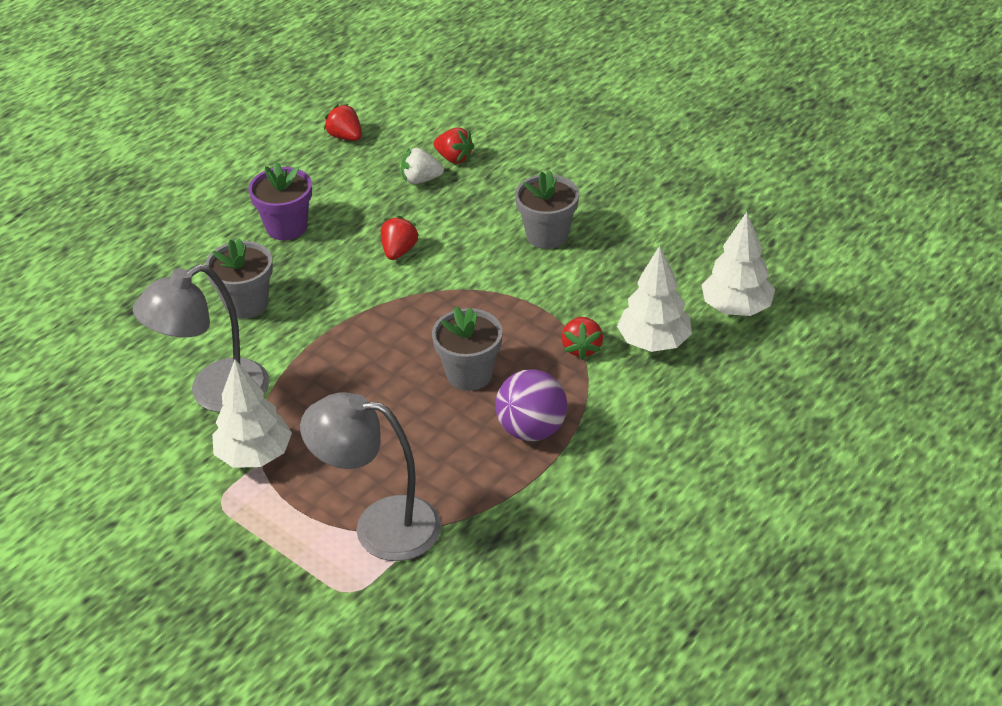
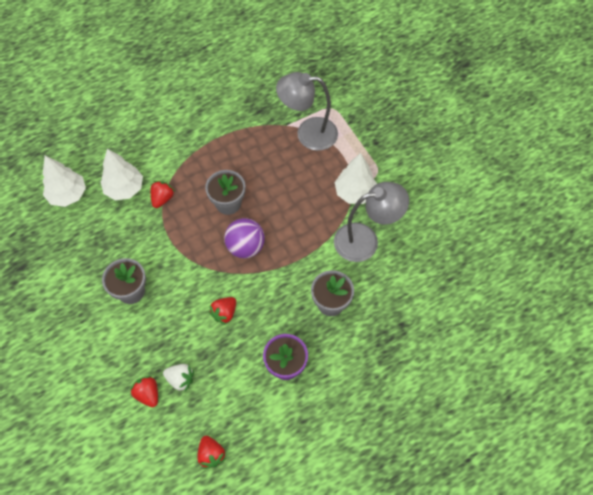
camera: 160 degrees left, 20 degrees up
(380, 526) = (308, 133): grey lamp -> grey lamp turned 150 degrees clockwise
(531, 430) = (215, 159): purple ball -> purple ball (245, 247)

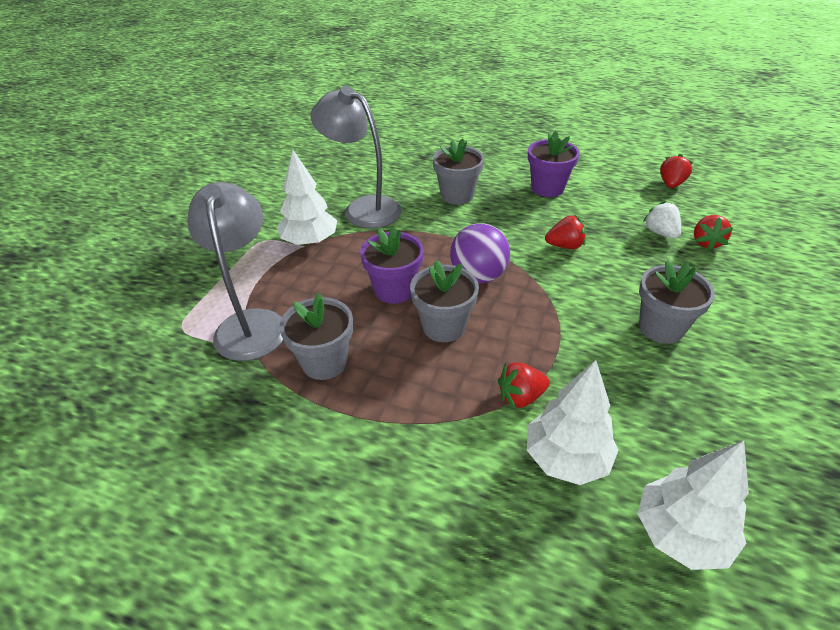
camera: 130 degrees left, 20 degrees down
(254, 145) = (324, 362): none -> grey flower pot
(274, 202) = (394, 290): none -> purple flower pot
(308, 133) = (251, 323): grey lamp -> grey lamp turned 150 degrees counterclockwise

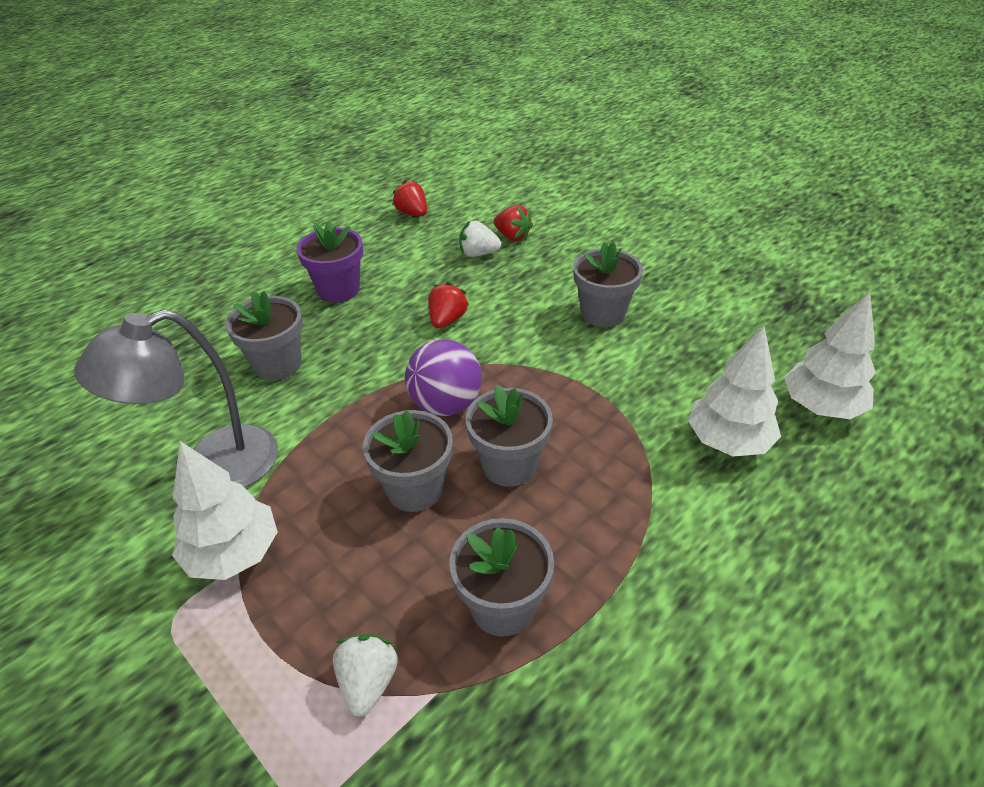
camera: 65 degrees left, 0 degrees up
(251, 323) = (368, 682): grey lamp -> white strawberry
(394, 290) = (415, 489): purple flower pot -> grey flower pot
(521, 397) = (642, 442): red strawberry -> none

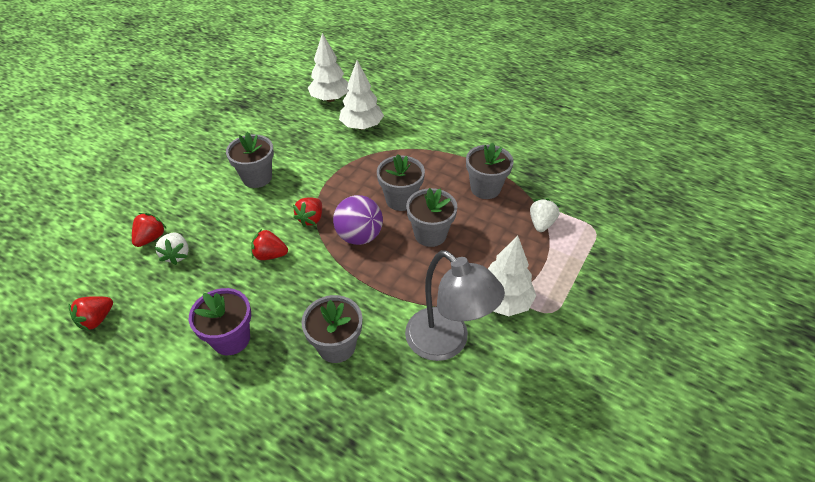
camera: 105 degrees left, 5 degrees up
(368, 682) = (541, 223): white strawberry -> white strawberry turned 120 degrees clockwise
(500, 359) = (311, 219): none -> red strawberry

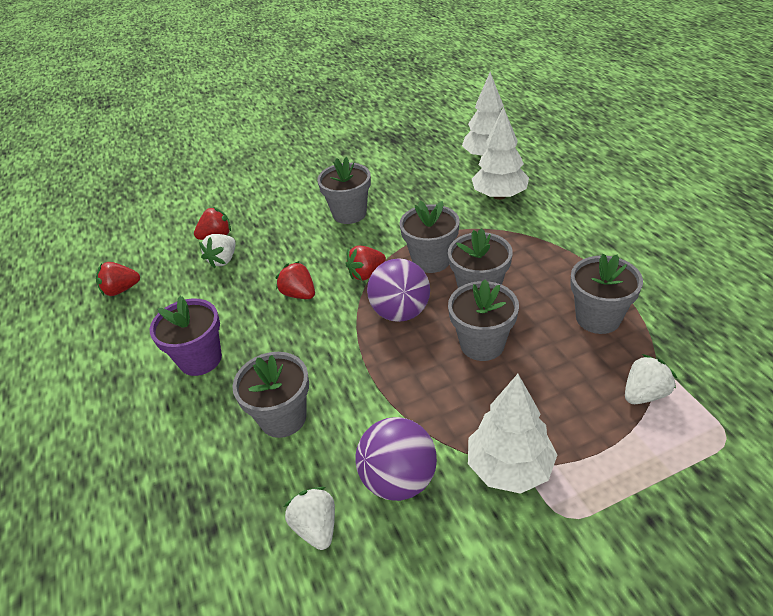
camera: 40 degrees right, 5 degrees down
(351, 191) = (431, 260): none -> grey flower pot
(420, 399) = (316, 527): none -> white strawberry
(446, 343) = (399, 479): grey lamp -> purple ball

